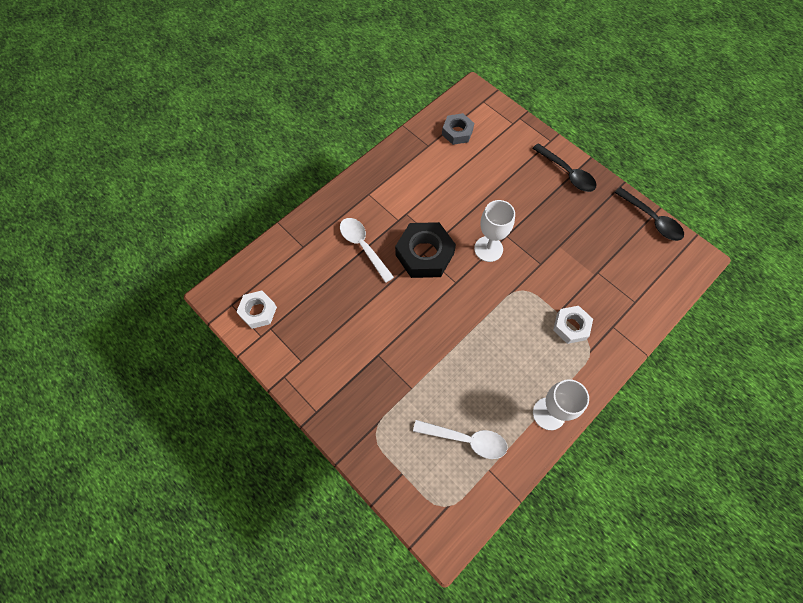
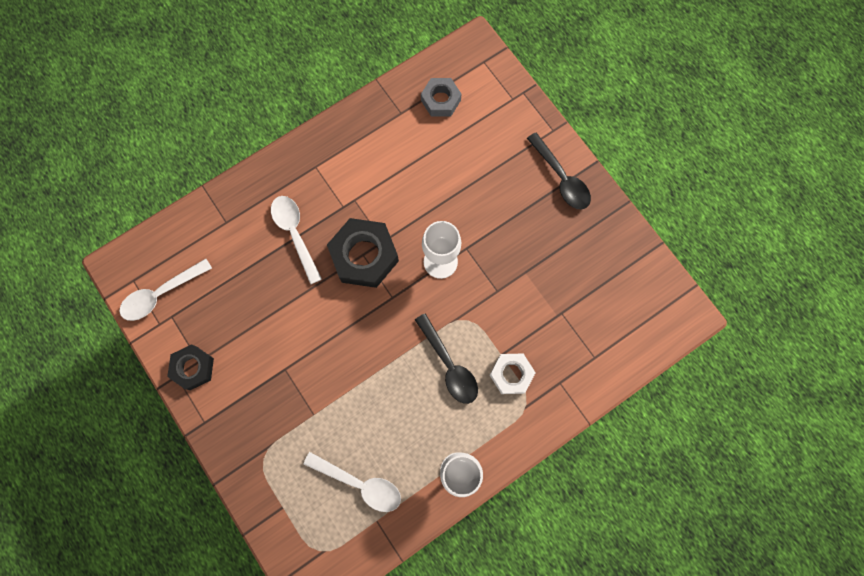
camera: 10 degrees right, 10 degrees up
(258, 311) = (161, 294): white nut -> white spoon
(297, 367) = (193, 368): none -> black nut
(652, 219) = (646, 257): black spoon -> black spoon (449, 365)

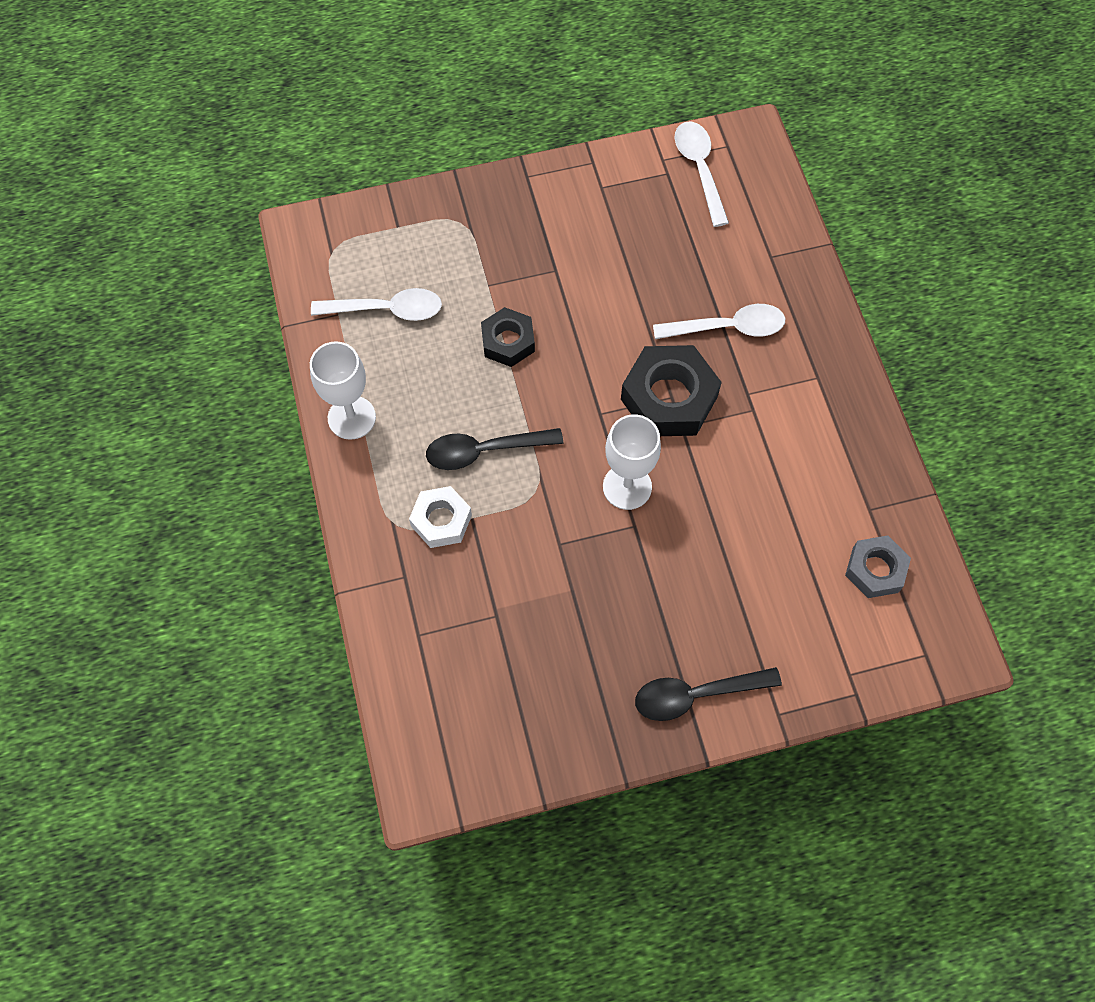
camera: 110 degrees right, 10 degrees down
(193, 368) = (595, 180): black nut -> black nut (508, 341)
(360, 483) = (387, 310): white spoon -> white spoon turned 135 degrees counterclockwise

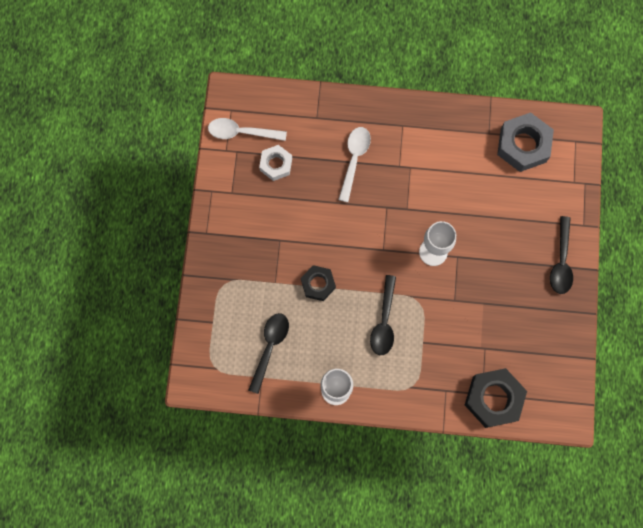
camera: 70 degrees left, 10 degrees up
(387, 310) = (270, 347): white spoon -> black spoon
(441, 520) = (419, 359): white nut -> white nut (276, 164)
(669, 398) = (387, 209): black nut -> black nut (493, 399)
(875, 570) = (523, 145): grey nut -> grey nut, size x1.64

